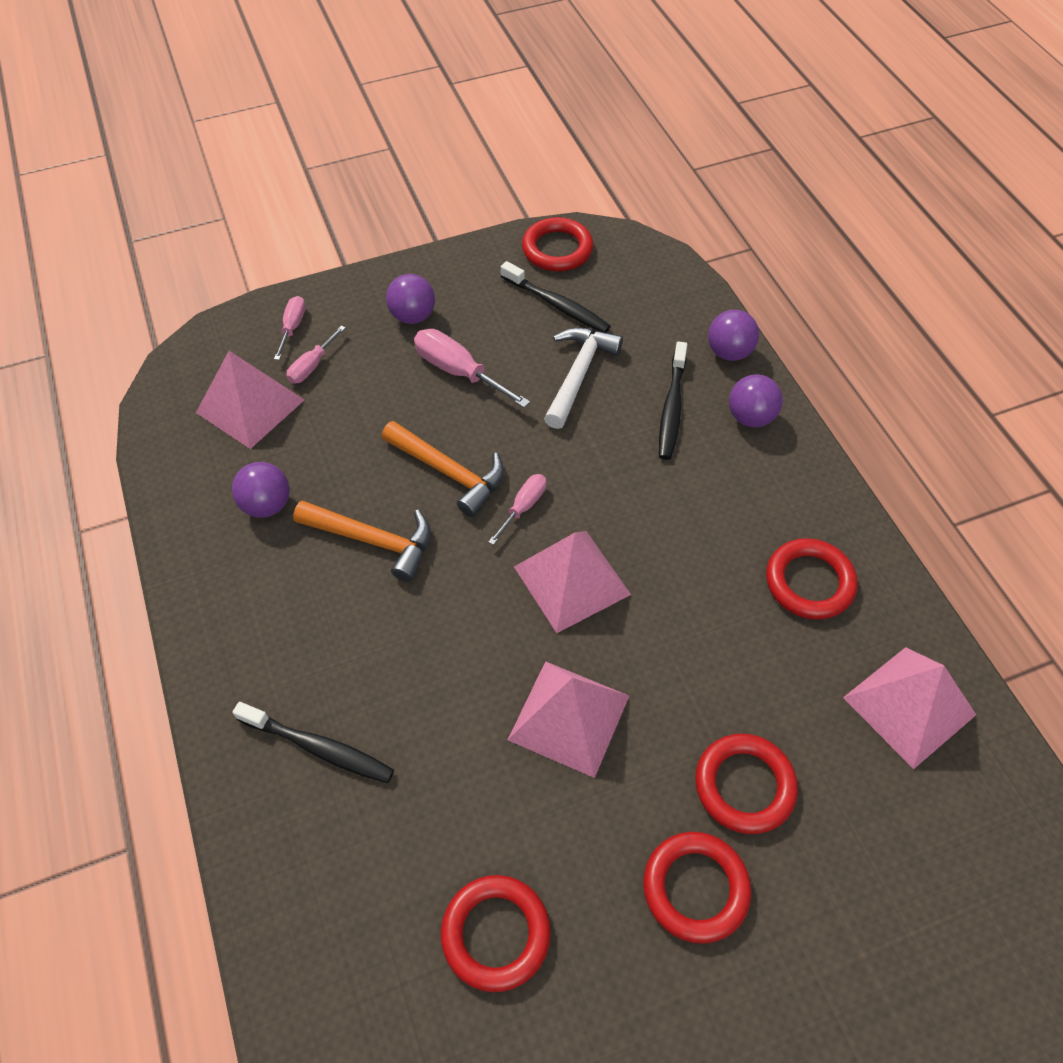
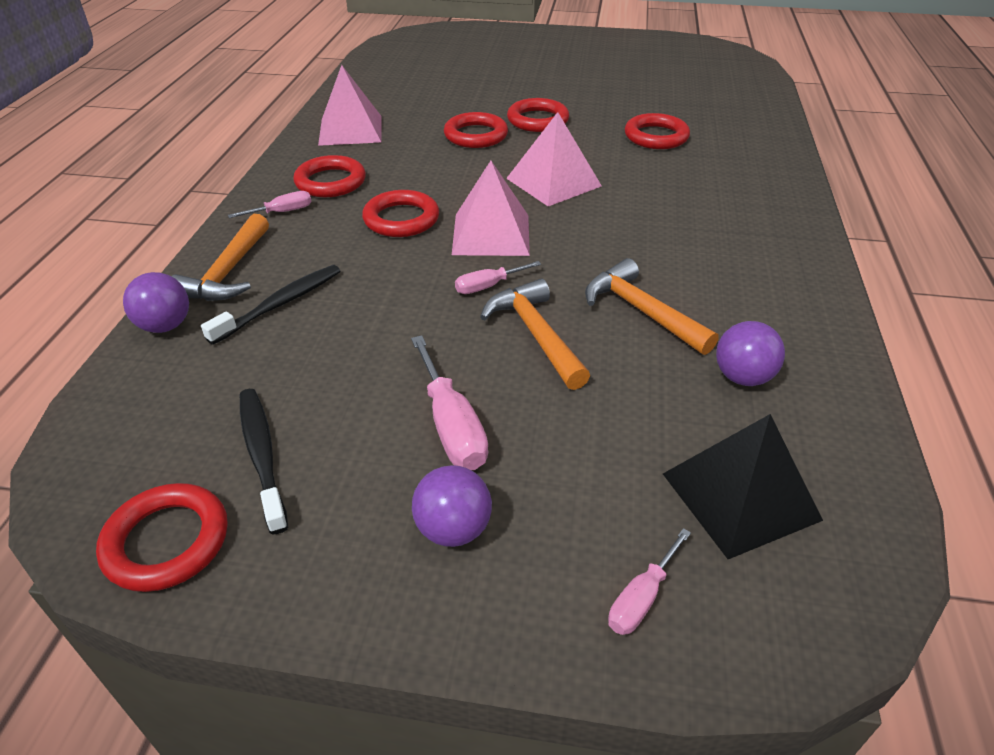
camera: 150 degrees left, 15 degrees down
(250, 406) = (740, 496): pink pyramid -> black pyramid
(312, 366) = (635, 517): pink screwdriver -> pink screwdriver (282, 212)
(319, 747) = (737, 219): black toothbrush -> none
(578, 374) = (327, 367): white hammer -> none
(677, 558) = (401, 219): none -> red ring
(750, 417) = (228, 272): purple ball -> orange hammer

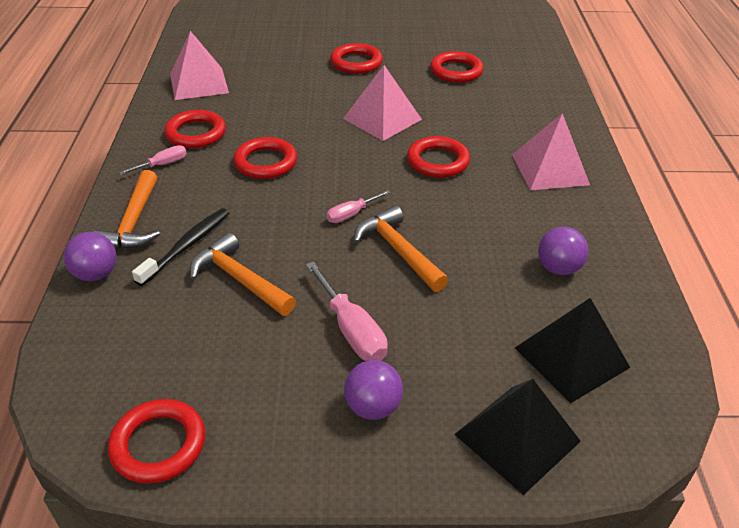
camera: 10 degrees left, 0 degrees up
(262, 455) = (211, 370): black toothbrush -> none
(476, 135) = (308, 81): red ring -> red ring (438, 161)
(491, 234) = (342, 169): pink pyramid -> pink pyramid (549, 169)
(641, 311) = (474, 223): orange hammer -> orange hammer (239, 279)
(641, 598) = (517, 437): pink screwdriver -> black pyramid

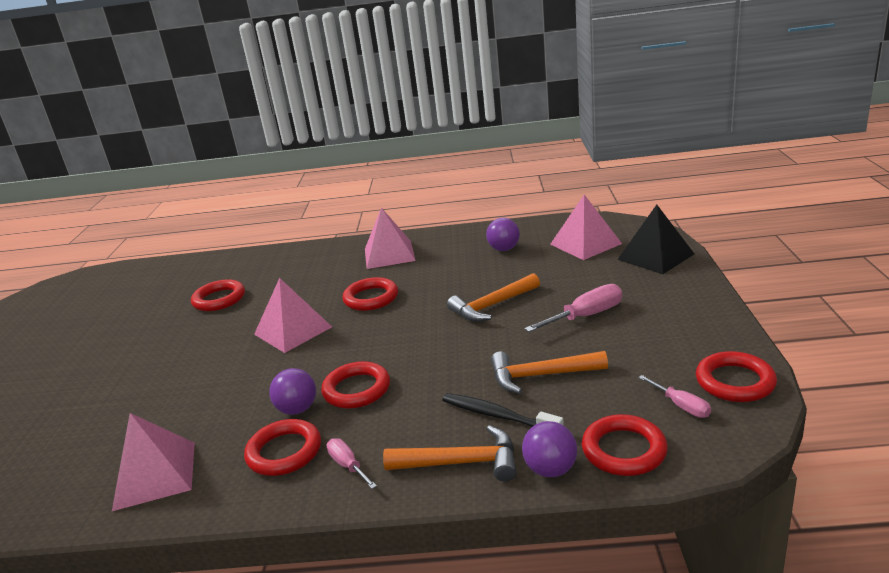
camera: 85 degrees left, 15 degrees down
(239, 279) = (540, 376): orange hammer -> orange hammer turned 45 degrees clockwise
(351, 214) = (445, 331): pink screwdriver -> pink screwdriver (681, 406)
(356, 63) = (169, 357): red ring -> red ring (624, 450)
(373, 407) = (655, 301): purple ball -> purple ball (297, 409)
(571, 357) = (585, 244): black pyramid -> pink pyramid

